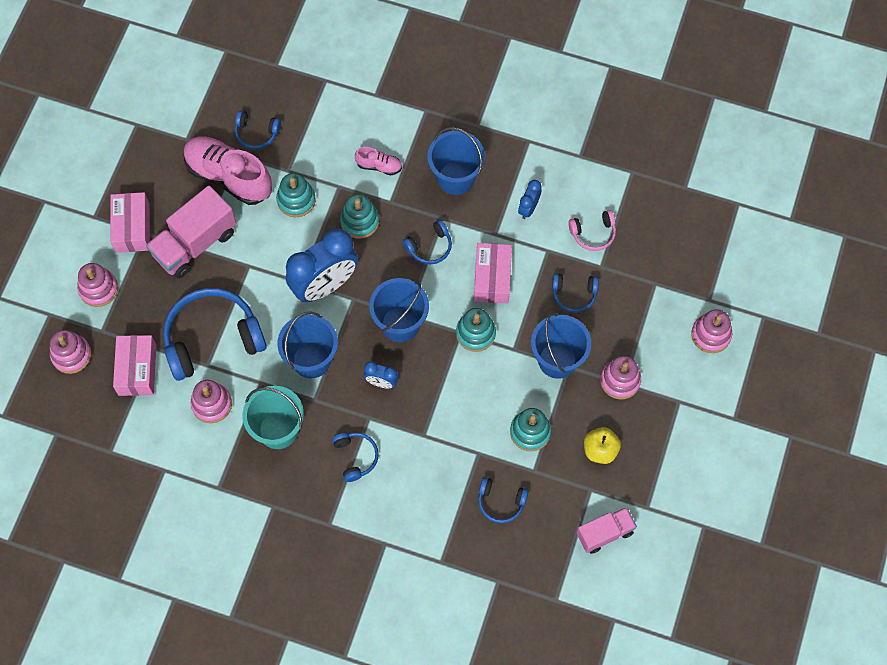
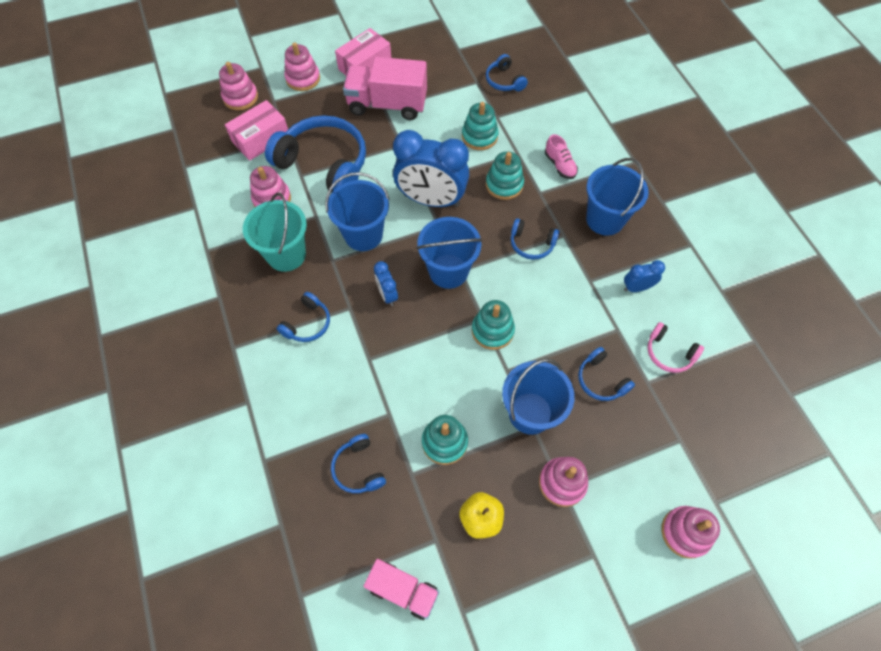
camera: 50 degrees right, 5 degrees down
(229, 177) = (456, 88): pink shoe -> none
(492, 278) = (551, 306): pink box -> none

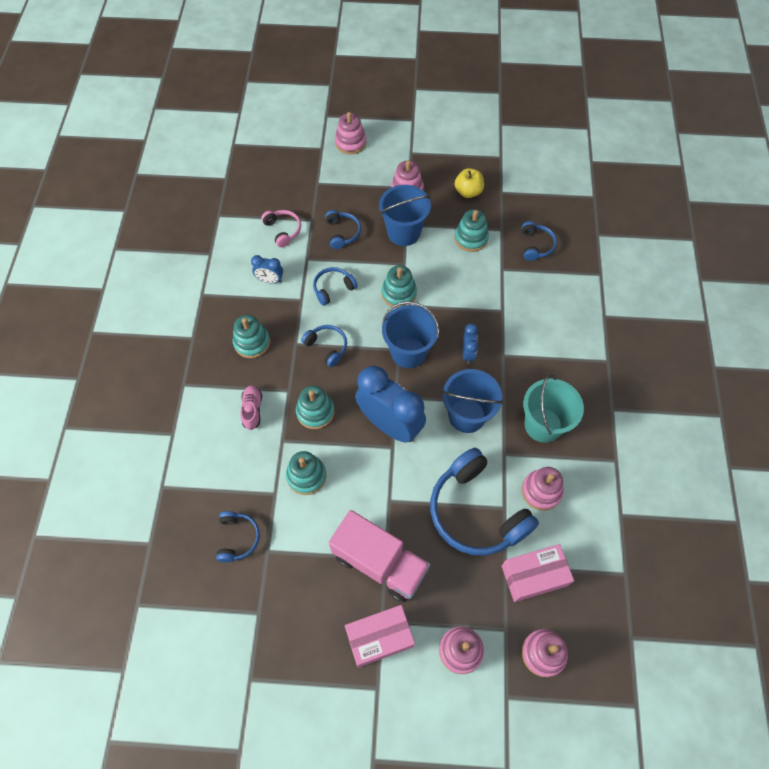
camera: 155 degrees left, 0 degrees up
(307, 323) = (542, 356): blue headphones -> blue headphones (333, 288)
(403, 590) = (531, 177): pink truck -> none
(605, 219) = (252, 342): blue bucket -> turquoise stacking toy

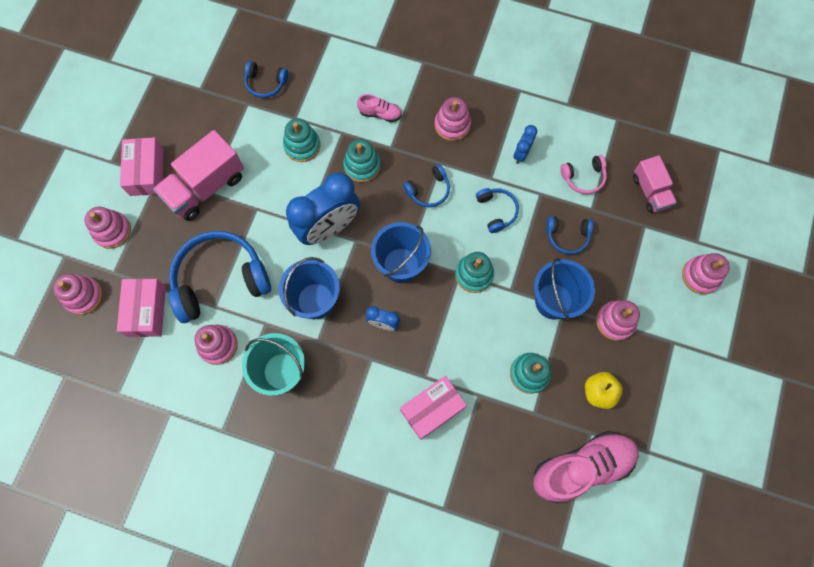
camera: 105 degrees right, 10 degrees up
(252, 342) = (452, 125): turquoise stacking toy -> pink stacking toy
(284, 183) = (650, 191): none -> pink truck
(527, 299) = (432, 409): none -> pink box
(529, 193) = (582, 467): none -> pink shoe
(536, 245) = (502, 446): blue headphones -> none

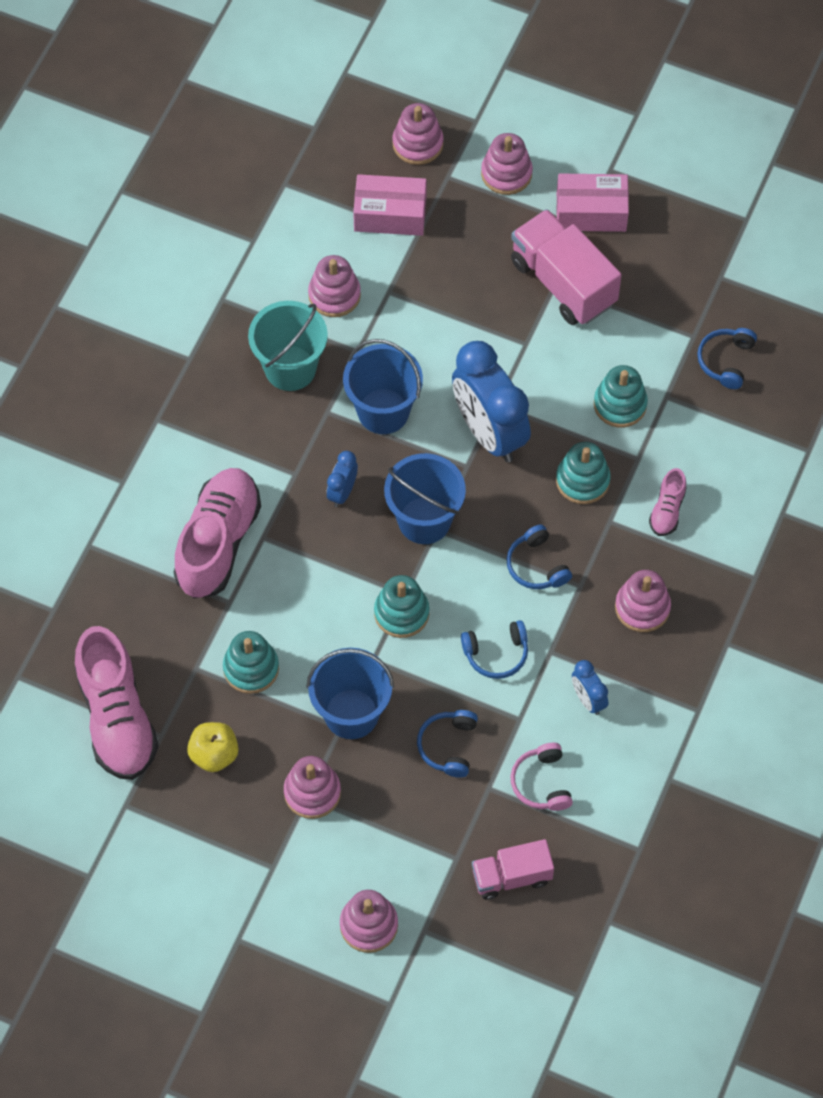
camera: 95 degrees right, 10 degrees down
(220, 280) = (424, 298): blue headphones -> none
(432, 409) = (218, 542): pink box -> pink shoe
(521, 153) = (588, 699): blue clock -> blue clock turned 150 degrees counterclockwise

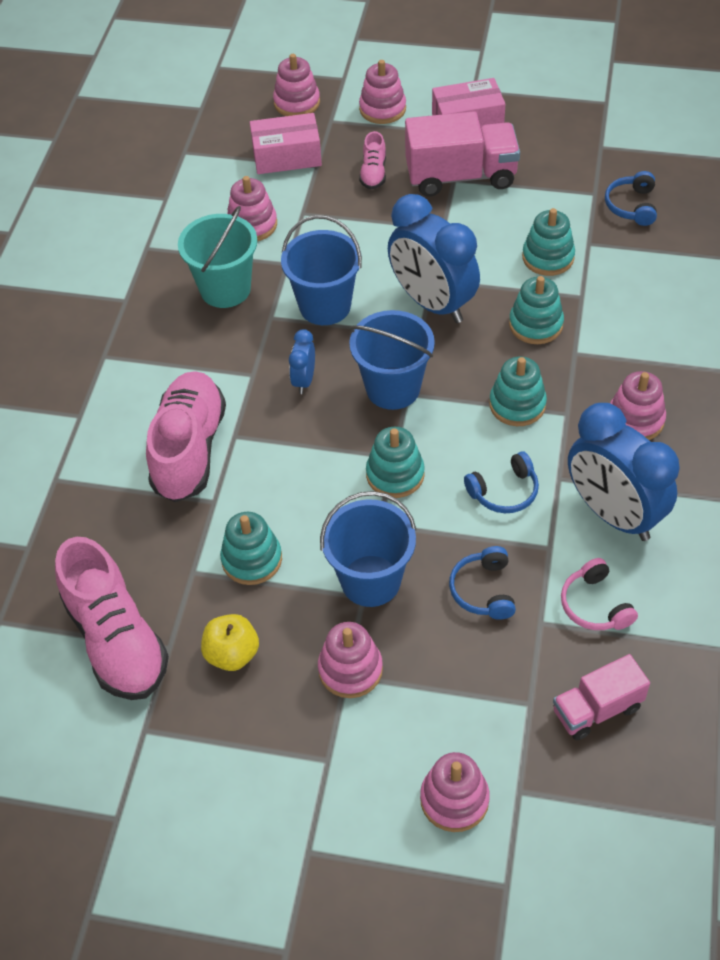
camera: 10 degrees left, 10 degrees down
(536, 565) = (517, 404): blue headphones -> turquoise stacking toy
(563, 282) = (461, 176): pink truck -> pink truck turned 135 degrees clockwise
(588, 699) = (613, 514): blue clock -> blue clock, size x2.19
(667, 510) = (626, 332): pink shoe -> pink shoe (373, 173)

